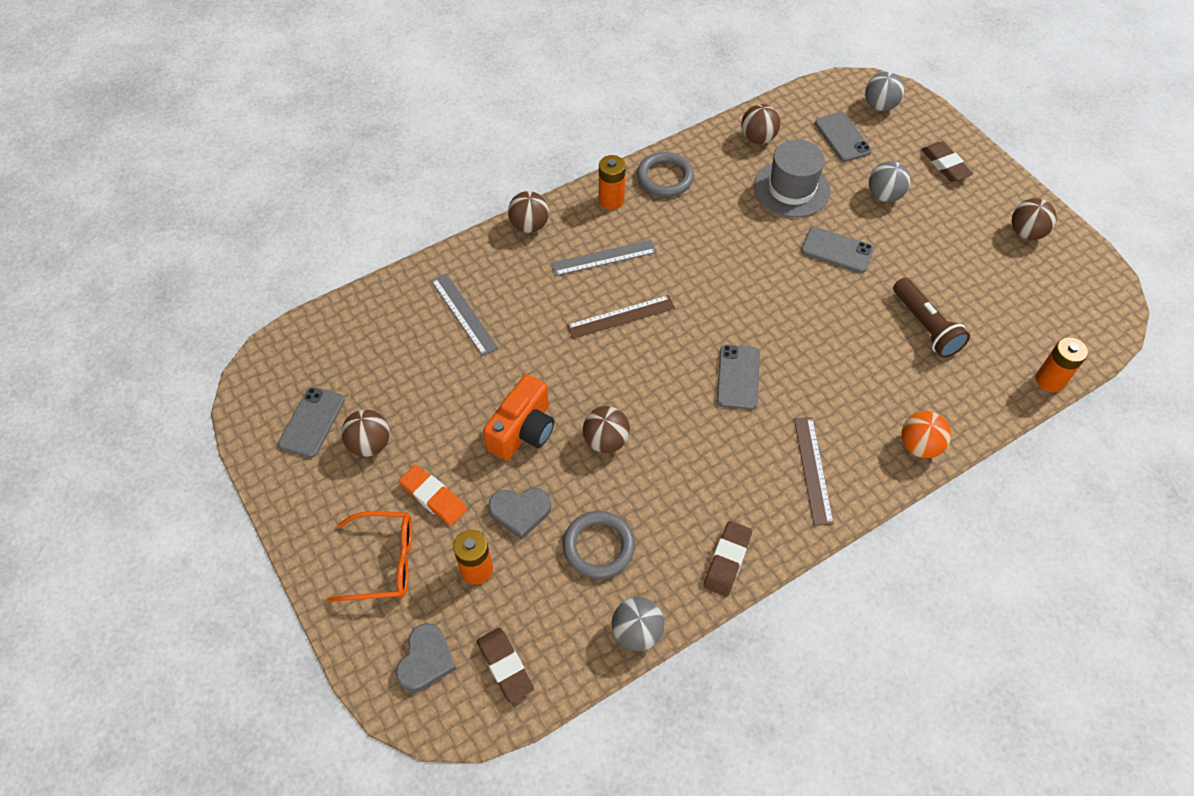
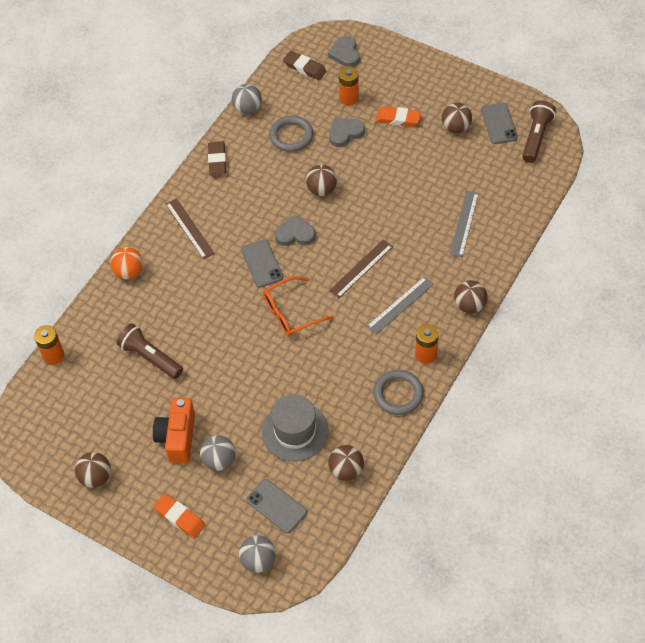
camera: 155 degrees right, 0 degrees up
(285, 380) = (536, 137): none -> brown flashlight
(384, 562) = (399, 80): orange glasses -> orange glasses (291, 312)
(464, 313) = (464, 223): grey ruler -> grey ruler turned 75 degrees clockwise
(523, 431) = (374, 173): orange camera -> orange camera (177, 437)
(676, 396) = (295, 234): none -> grey heart
(837, 250) = (236, 390): grey phone -> none
(945, 165) = (179, 517): brown eraser -> orange eraser

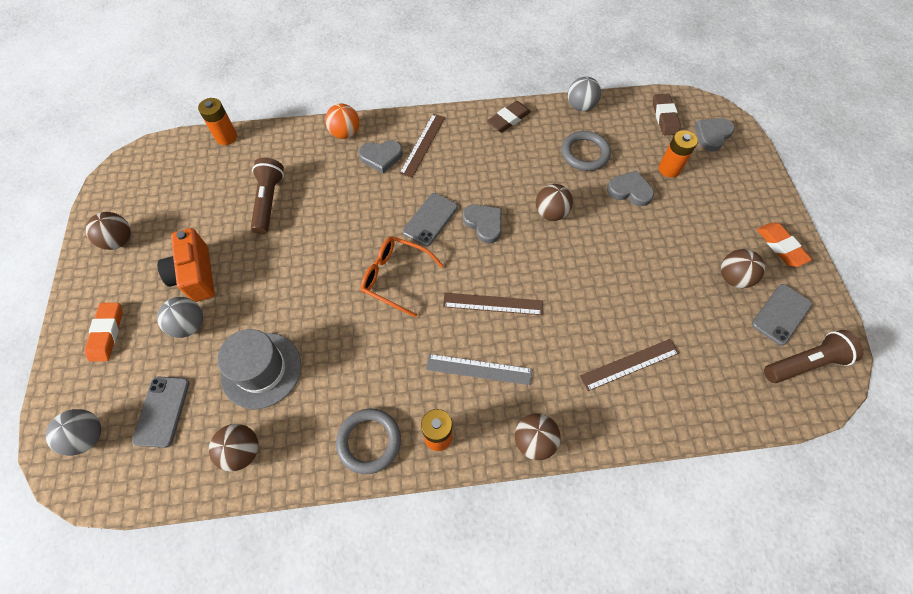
camera: 50 degrees right, 5 degrees up
(176, 261) = (381, 157): none -> grey heart
(177, 437) = (196, 275): orange camera -> orange camera turned 75 degrees counterclockwise
(398, 119) = (689, 222): orange eraser -> orange eraser (780, 246)
(464, 223) = (629, 364): grey ruler -> brown ruler

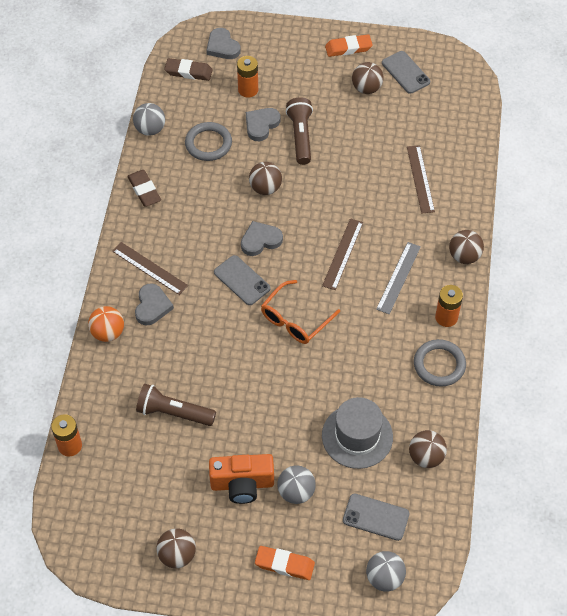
camera: 75 degrees left, 5 degrees down
(805, 363) = (447, 75): brown flashlight -> brown flashlight (301, 136)

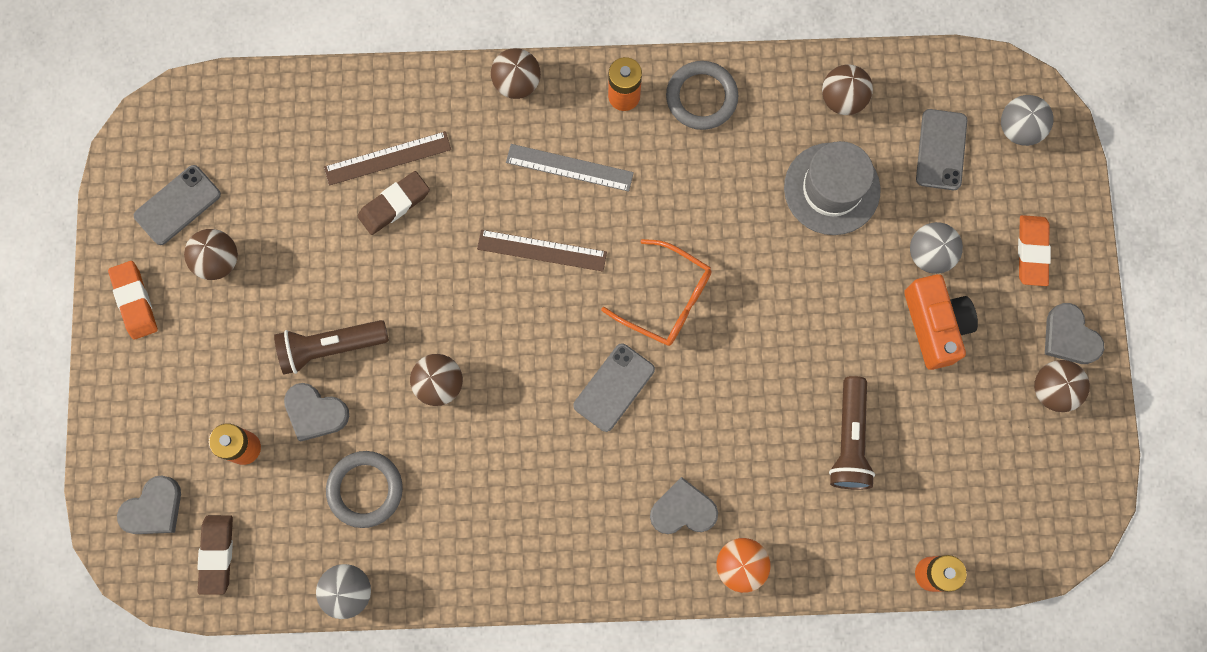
camera: 100 degrees left, 20 degrees up
(144, 190) = (473, 572): brown eraser -> brown eraser (394, 204)
(150, 268) = (616, 529): brown ruler -> none
(260, 240) = (538, 373): grey heart -> grey heart (1069, 337)

